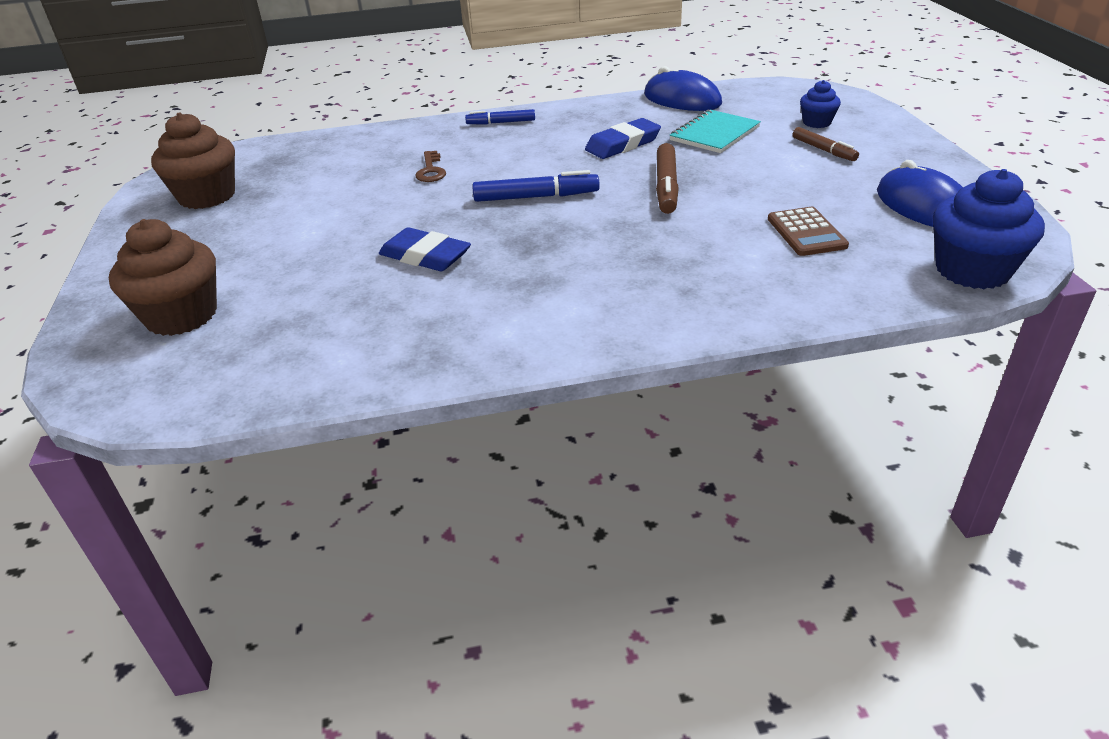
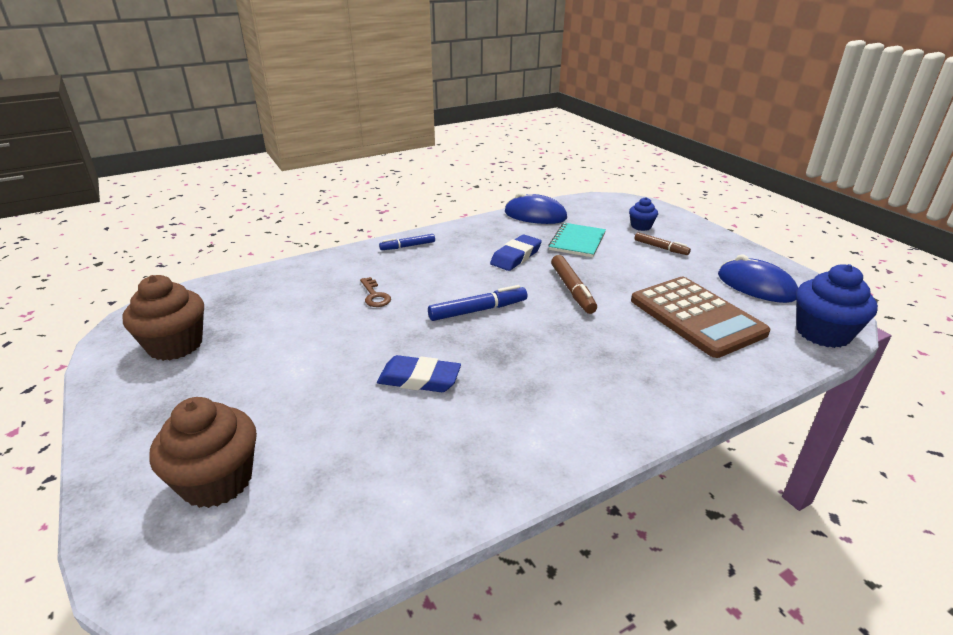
camera: 20 degrees left, 5 degrees down
(806, 232) = (696, 317): brown calculator -> brown calculator, size x1.95

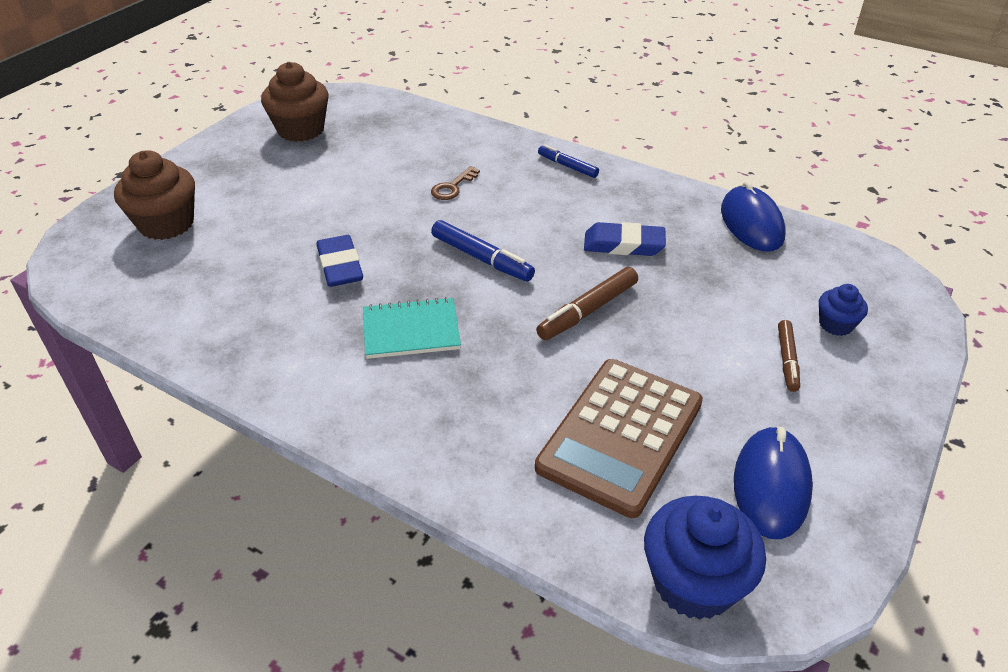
camera: 60 degrees right, 10 degrees up
(577, 241) = (717, 280): turquoise notebook -> turquoise notebook (411, 330)

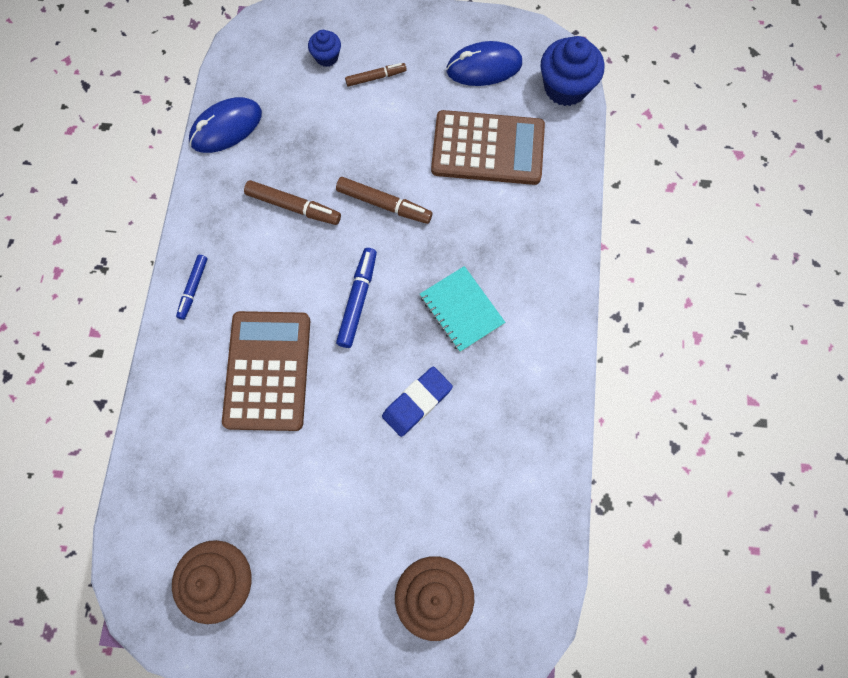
camera: 115 degrees left, 30 degrees up
(452, 187) = (268, 370): brown key -> brown calculator
(623, 244) = (293, 206): blue eraser -> brown marker

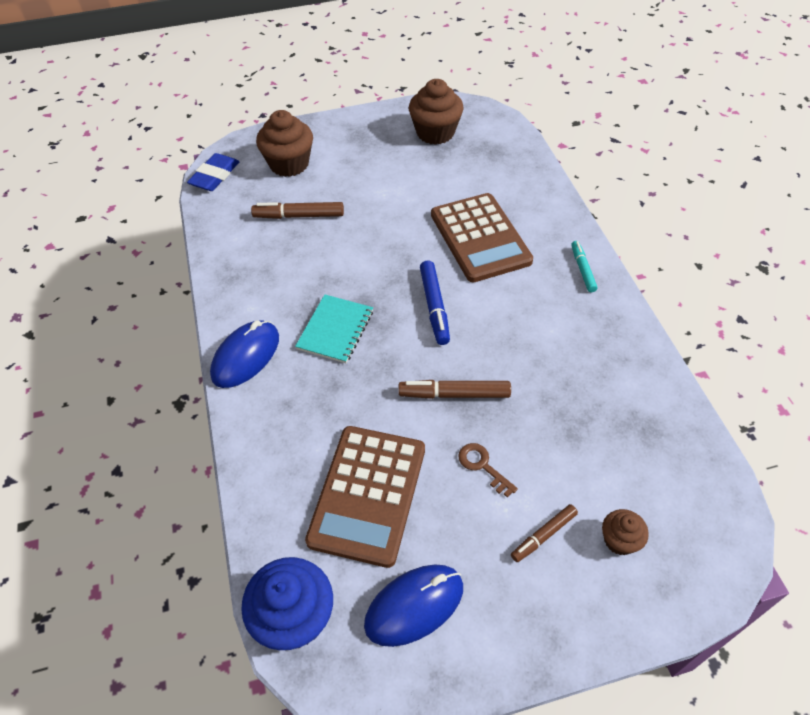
camera: 160 degrees right, 20 degrees down
(193, 288) = (582, 269): blue marker -> turquoise marker
(226, 127) = (666, 412): blue mouse -> blue mouse (246, 356)
(293, 206) = (542, 361): brown marker -> brown marker (299, 216)
(326, 57) = (619, 540): blue cupcake -> brown cupcake
(392, 138) = (482, 466): none -> brown key
(417, 402) = (347, 255): blue eraser -> blue eraser (215, 176)
(461, 309) = (335, 330): turquoise notebook -> turquoise notebook turned 75 degrees clockwise
(487, 148) = (368, 494): brown calculator -> brown calculator turned 60 degrees counterclockwise

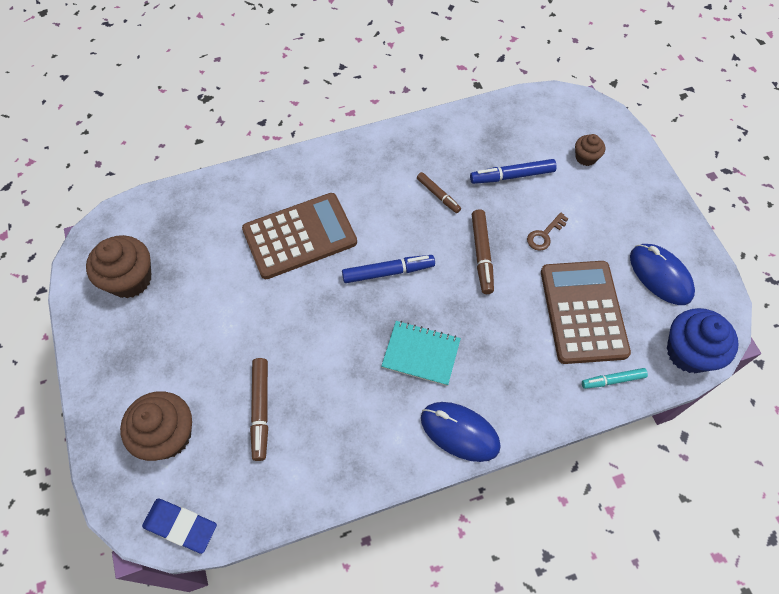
camera: 95 degrees left, 10 degrees up
(368, 494) = (583, 312): brown calculator -> brown calculator turned 105 degrees counterclockwise
(543, 535) = (592, 199): brown marker -> brown marker (438, 195)
(576, 440) = (512, 176): none -> blue marker
(582, 269) = (340, 160): turquoise marker -> turquoise marker (613, 380)

